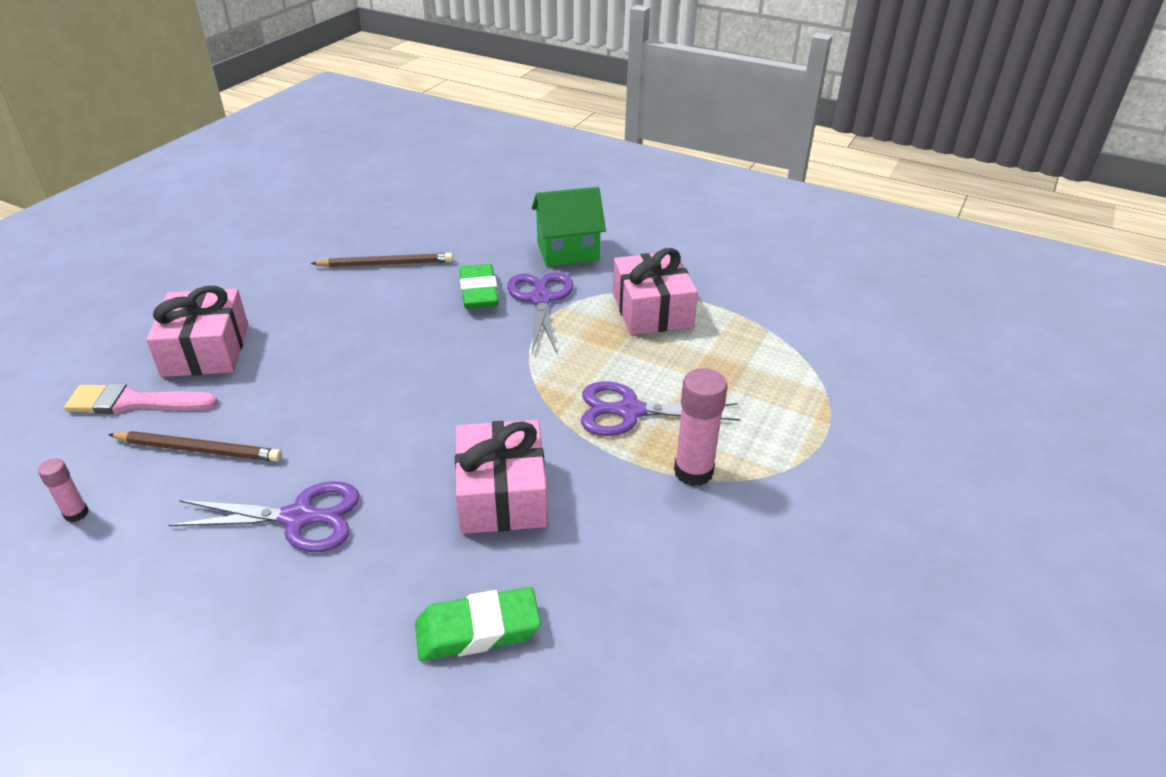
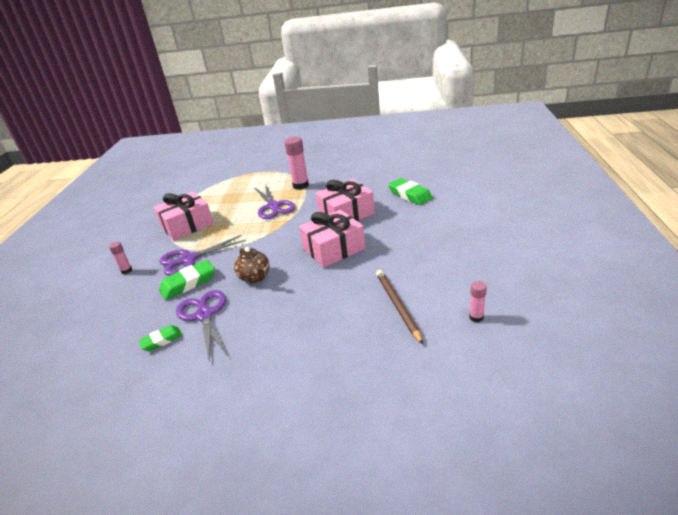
camera: 110 degrees left, 5 degrees down
(134, 402) = (387, 362): pink brush -> none
(206, 350) = (314, 366): pink gift -> pink gift (334, 249)
(300, 518) = (405, 250): purple scissors -> purple scissors (204, 314)
(386, 264) = (161, 340): brown pencil -> green eraser
(425, 345) = (255, 277): none -> brown teapot
(568, 251) = (126, 271): green house -> pink glue stick

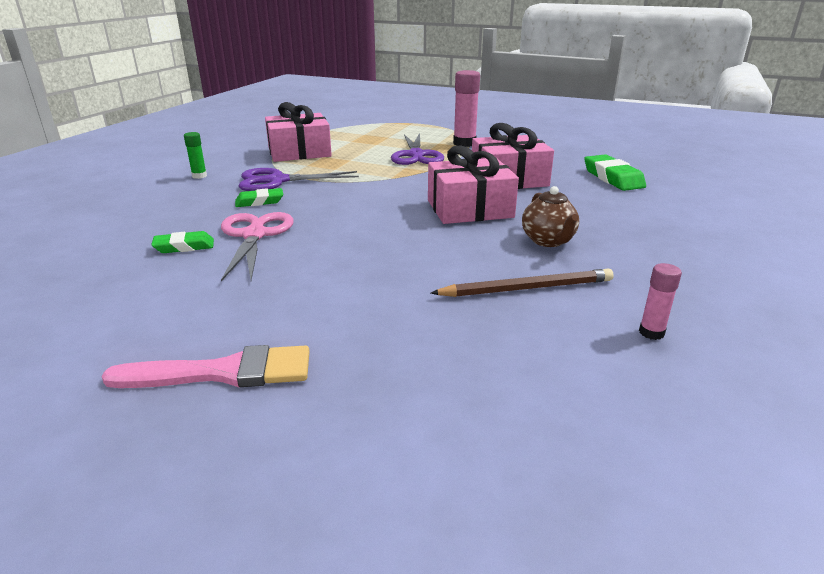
camera: 15 degrees right, 5 degrees down
(126, 271) = (199, 176): pink glue stick -> green glue stick
(188, 283) = (259, 202): green eraser -> green eraser, size x0.62
(204, 314) = (255, 235): purple scissors -> pink scissors
(254, 429) = (223, 372): none -> pink brush
(255, 277) = (345, 214): brown teapot -> brown teapot (548, 241)
(397, 306) = (526, 288): brown pencil -> brown pencil turned 75 degrees clockwise

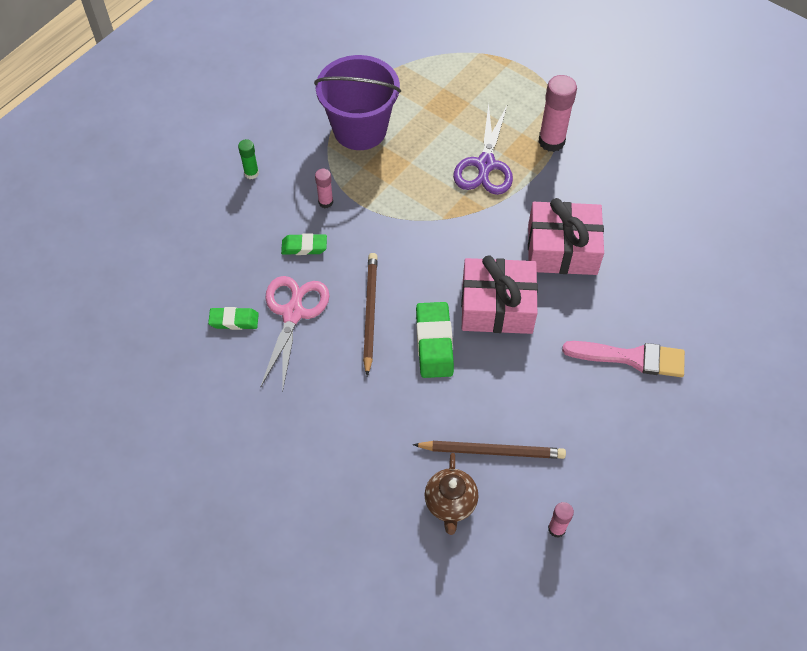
camera: 15 degrees right, 30 degrees up
(223, 372) = (255, 497): pink brush -> pink brush (631, 358)
(276, 181) = (325, 202): purple scissors -> pink glue stick
(299, 152) = (360, 129): pink gift -> purple bucket
(341, 226) = (370, 313): none -> brown pencil
(548, 241) = (543, 383): brown teapot -> brown teapot (450, 504)
(613, 178) = (674, 270): green eraser -> green eraser (434, 343)

